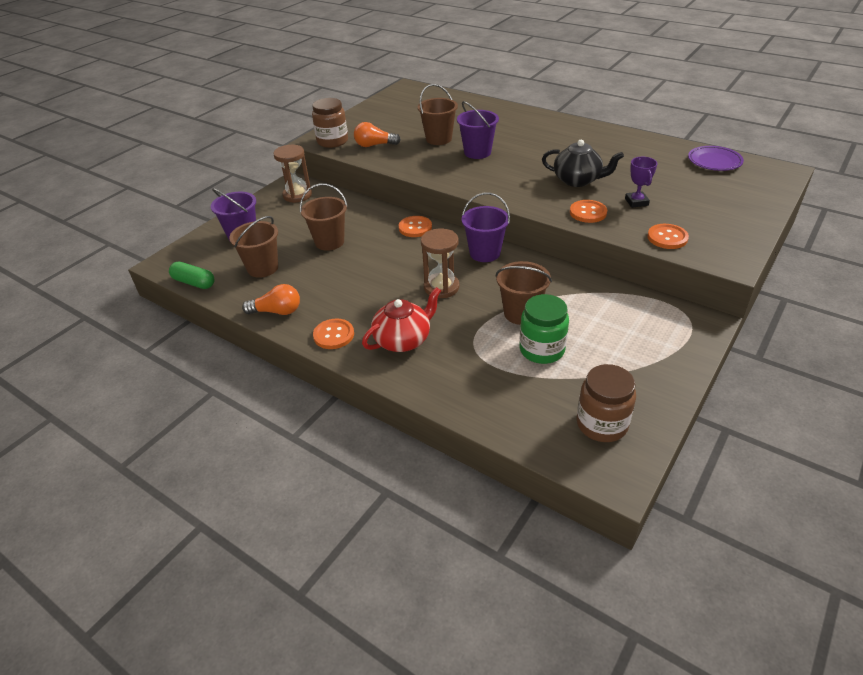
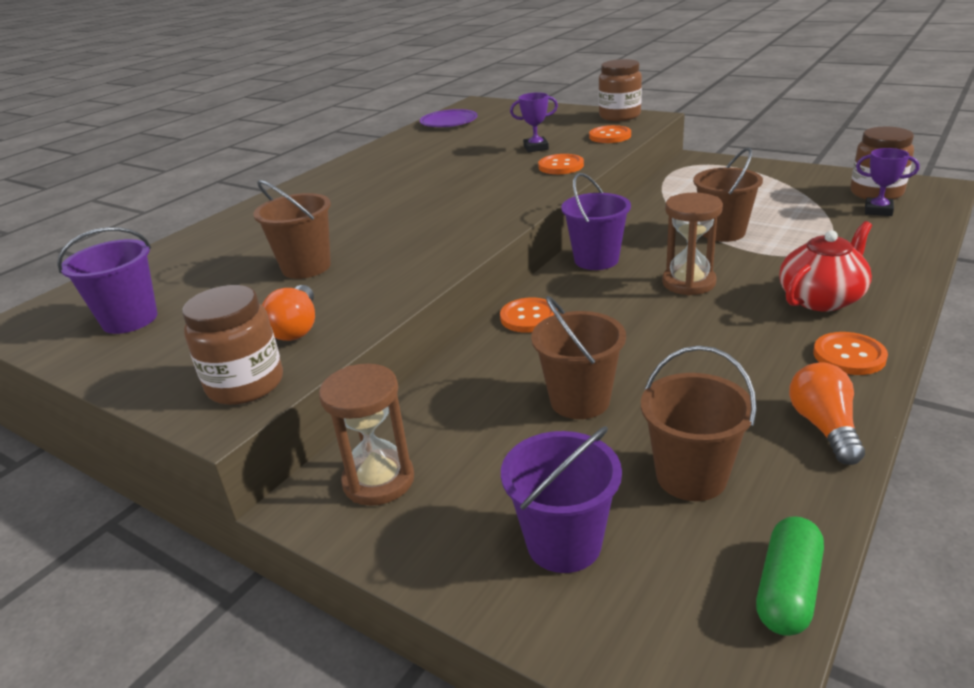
camera: 90 degrees left, 10 degrees down
(403, 340) = (821, 299): red teapot -> red teapot turned 90 degrees clockwise
(477, 152) = (374, 233): purple bucket -> purple bucket (130, 319)
(542, 350) = (784, 220): green jar -> none
(556, 412) = (878, 210): none -> purple trophy
(577, 180) = (480, 173): black teapot -> none
(736, 246) = (619, 116): none -> brown jar

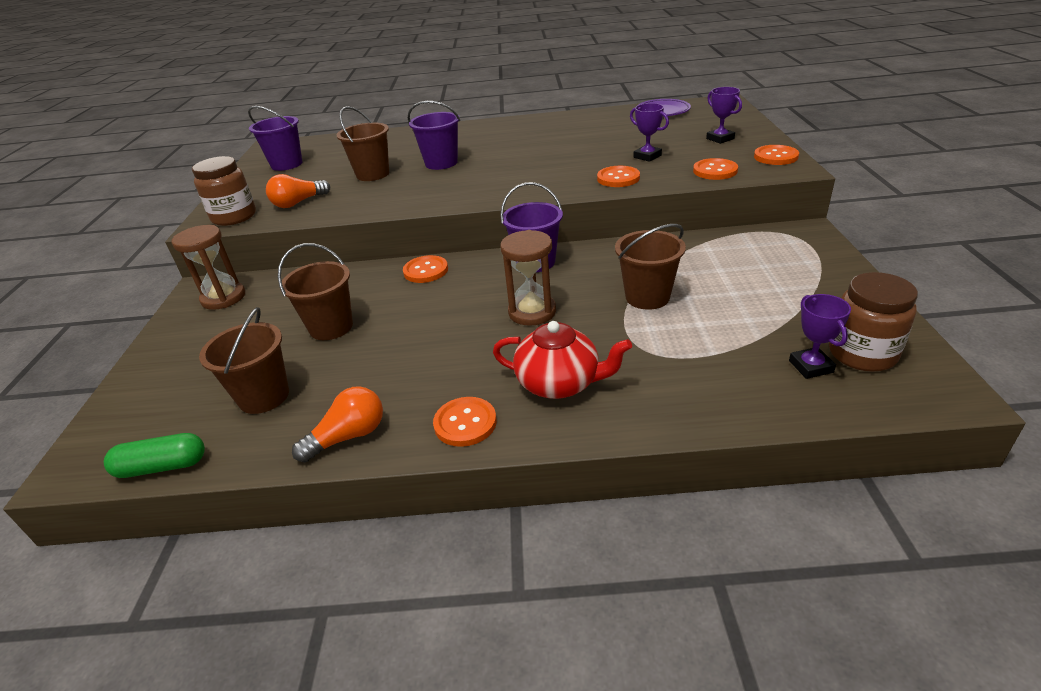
camera: 55 degrees right, 5 degrees up
(551, 121) = (720, 139): none -> purple trophy
(564, 543) = (186, 373): purple bucket -> purple bucket (441, 163)
(619, 116) = (775, 157): brown jar -> orange button

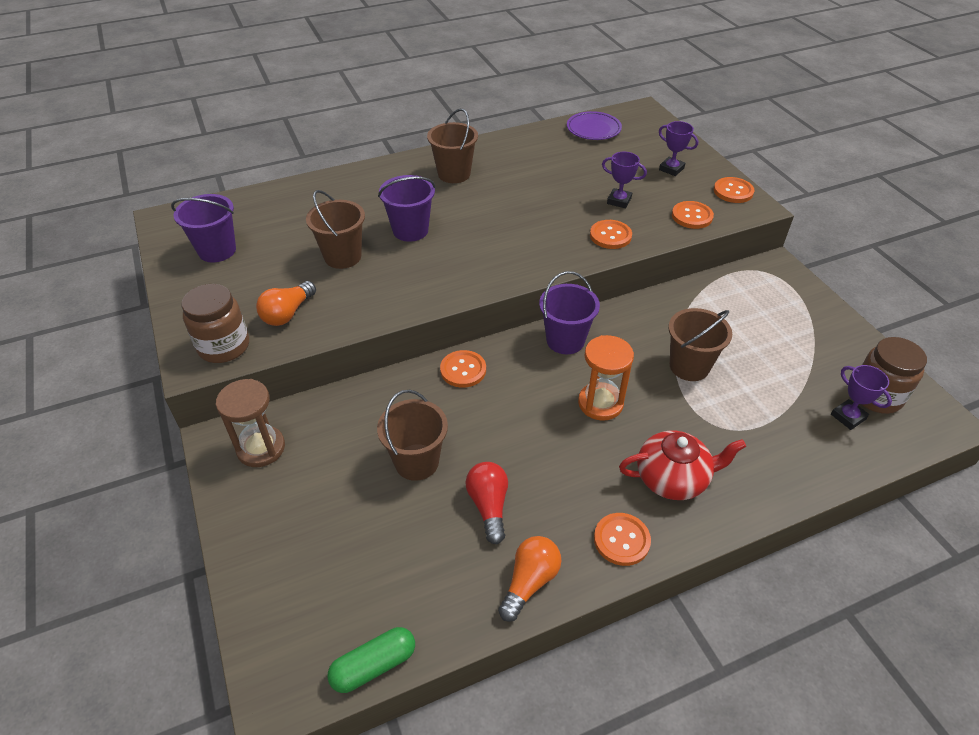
camera: 25 degrees left, 10 degrees up
(264, 396) = (412, 560): brown bucket -> brown bucket (454, 174)
(363, 370) = (489, 506): none -> red light bulb
(532, 312) = (600, 403): brown hourglass -> orange hourglass

